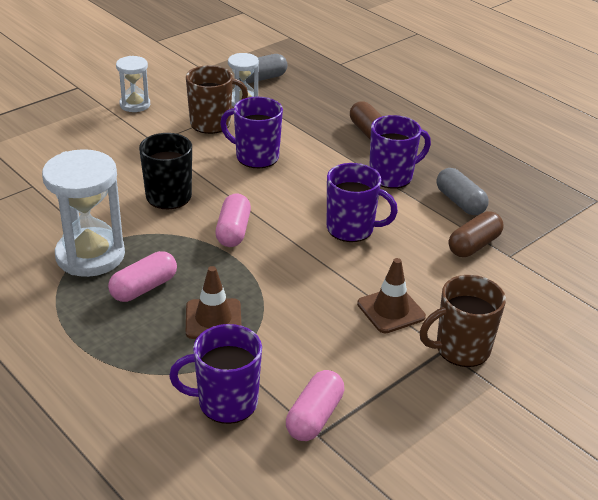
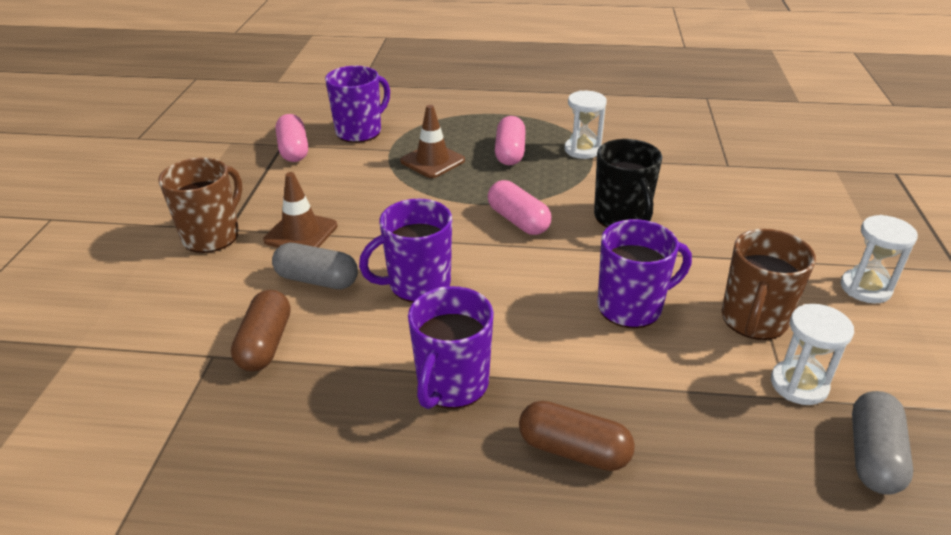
camera: 140 degrees right, 0 degrees up
(90, 255) = (582, 150): white hourglass -> white hourglass, size x0.56
(460, 202) = (327, 399): grey capsule -> grey capsule (317, 280)

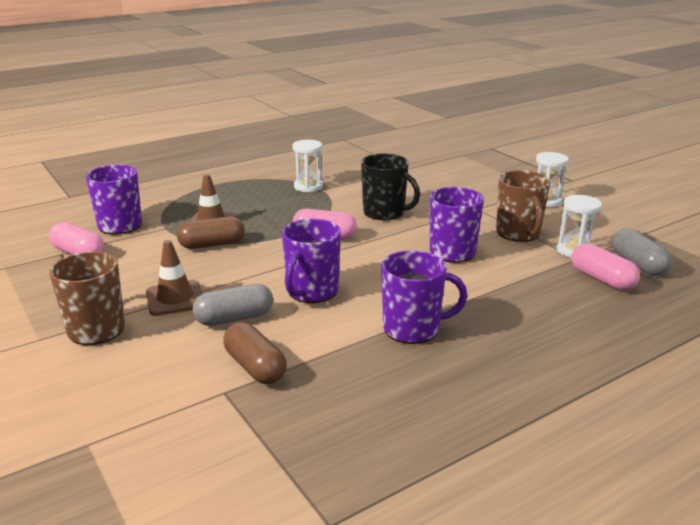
camera: 40 degrees left, 10 degrees down
(452, 385) = (413, 329): purple mug -> purple mug turned 75 degrees counterclockwise
(510, 153) = (261, 202): pink capsule -> pink capsule (602, 279)
(574, 450) = (520, 325): brown capsule -> brown capsule (212, 244)

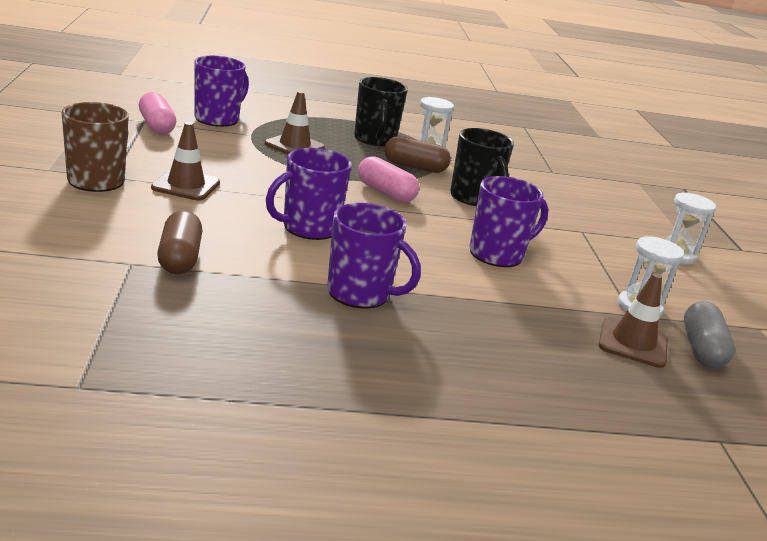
camera: 25 degrees right, 0 degrees up
(212, 244) = (273, 161): brown capsule -> brown capsule (415, 167)
(234, 318) = (213, 218): grey capsule -> none
(261, 193) = (375, 139): none -> black mug
(518, 233) = (596, 268): brown mug -> none
(602, 279) = (633, 343): pink capsule -> brown traffic cone

